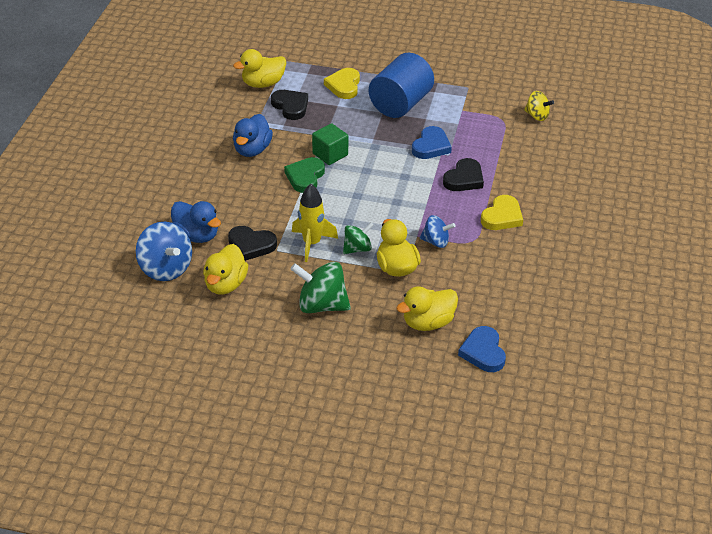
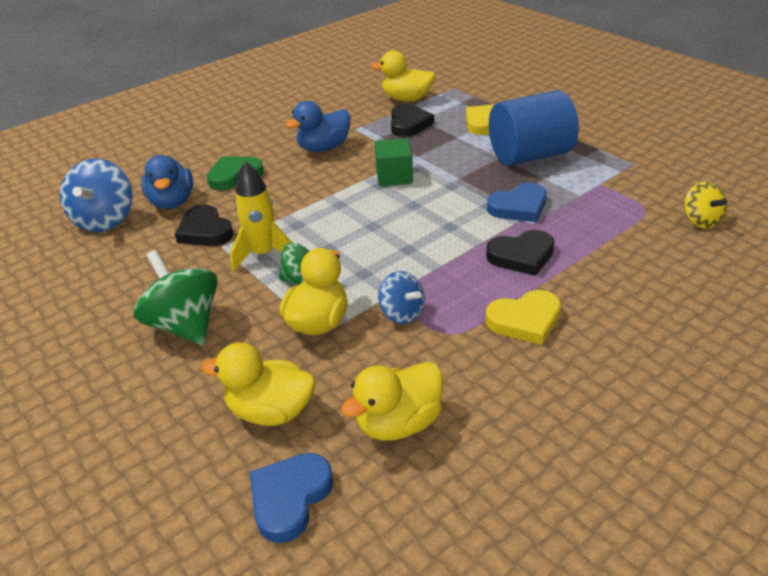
camera: 40 degrees right, 5 degrees down
(225, 284) = (130, 258): yellow duck -> yellow duck (398, 423)
(305, 177) = (342, 189): green heart -> green heart (234, 176)

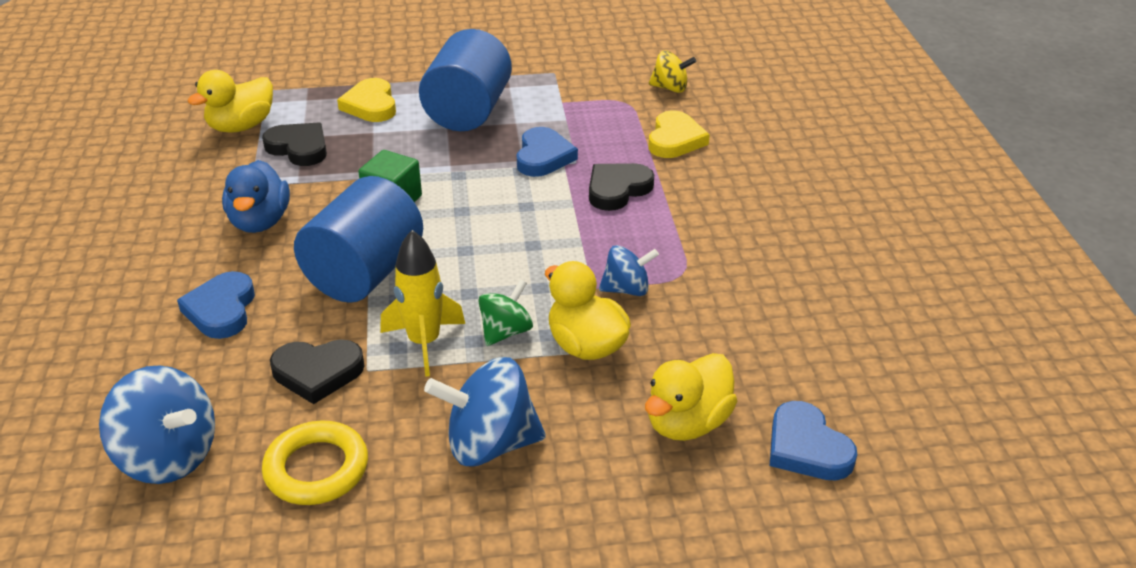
camera: 60 degrees left, 0 degrees up
(123, 270) = (316, 469): none -> yellow ring
(172, 202) = (209, 381): blue duck -> none
(185, 325) = (490, 444): green spinning top -> blue spinning top
(234, 176) = (221, 310): green heart -> blue heart
(310, 202) = (365, 273): none -> blue cylinder
(398, 423) = (768, 350): yellow duck -> none
(521, 256) = (617, 189): black heart -> black heart turned 150 degrees counterclockwise
(525, 320) = (704, 228): yellow heart -> yellow heart (675, 140)

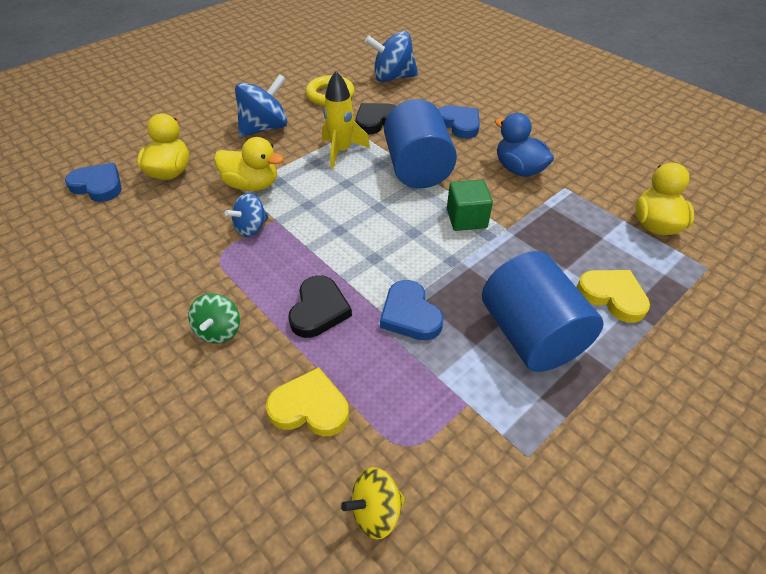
camera: 145 degrees right, 10 degrees up
(299, 148) = (588, 227): black heart -> none
(506, 332) = (304, 173): green spinning top -> green spinning top (219, 330)
(675, 140) = (310, 407): yellow heart -> yellow heart turned 120 degrees clockwise

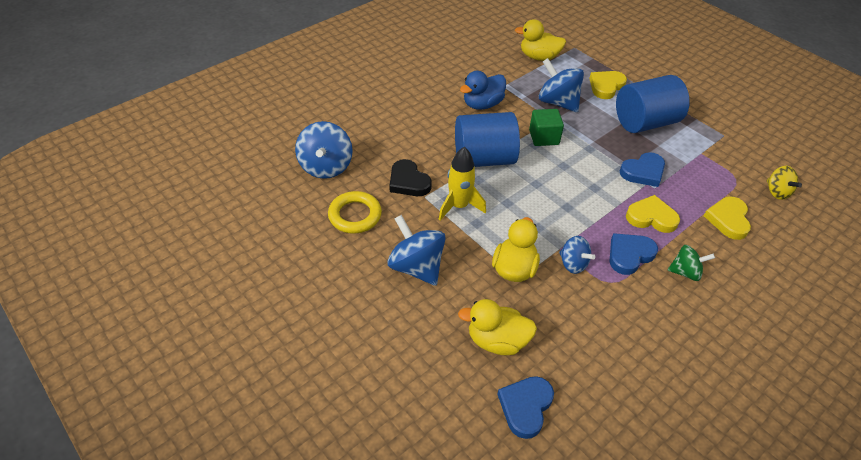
camera: 90 degrees left, 0 degrees up
(319, 310) = (651, 217): black heart -> yellow heart
(459, 124) = (417, 128): blue heart -> blue heart (629, 255)
(548, 237) = (557, 102): none -> blue spinning top

